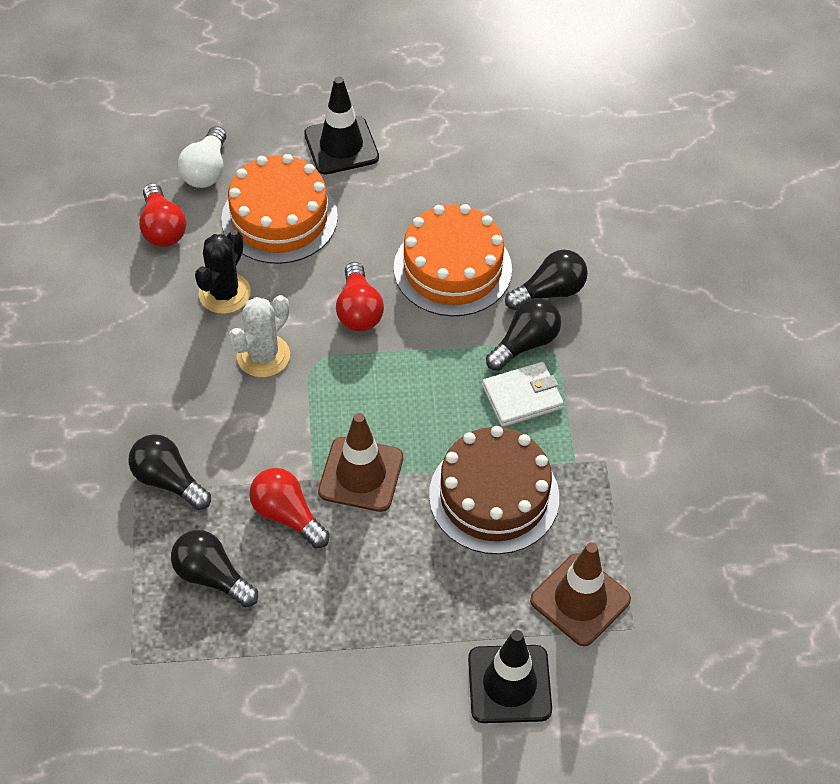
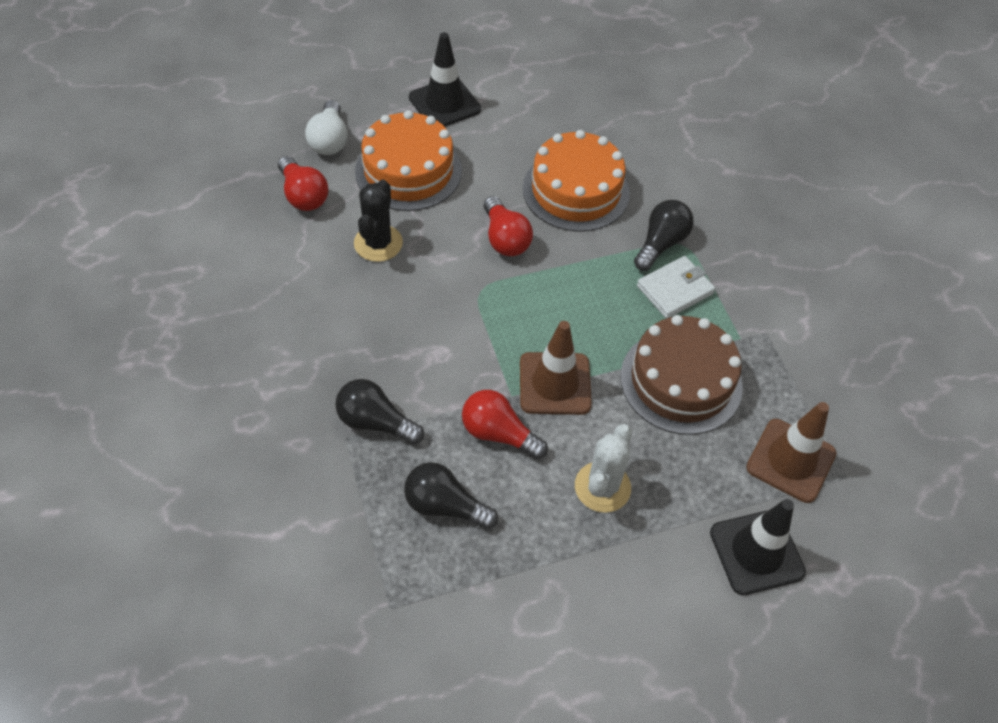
camera: 15 degrees left, 0 degrees up
(263, 356) = (431, 292): white cactus -> white cactus (602, 487)
(550, 292) = (666, 197): black light bulb -> none

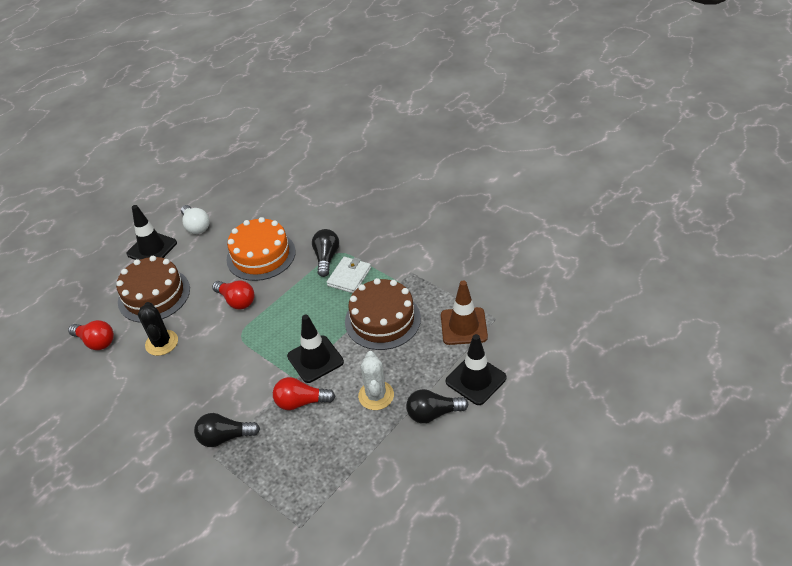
camera: 25 degrees left, 10 degrees down
(329, 140) = (92, 303): white light bulb -> white light bulb (196, 226)
(408, 171) = (154, 295): orange cake -> brown cake
(445, 506) = (295, 456): black light bulb -> black light bulb (433, 413)
(555, 383) = (315, 359): brown traffic cone -> black traffic cone

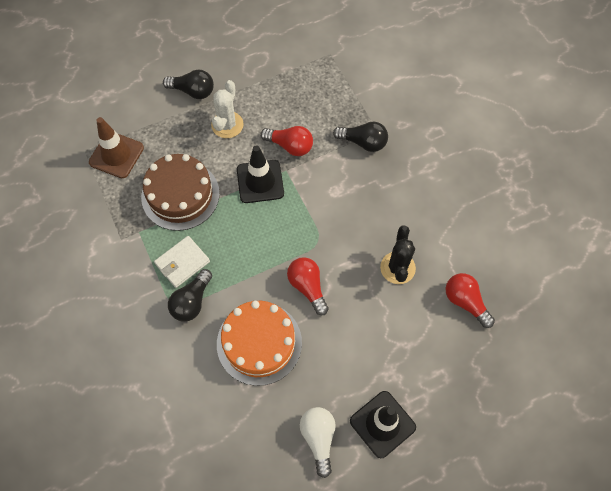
camera: 160 degrees left, 20 degrees up
(154, 295) = (394, 340): brown cake -> none
(476, 379) = (142, 103): black traffic cone -> none

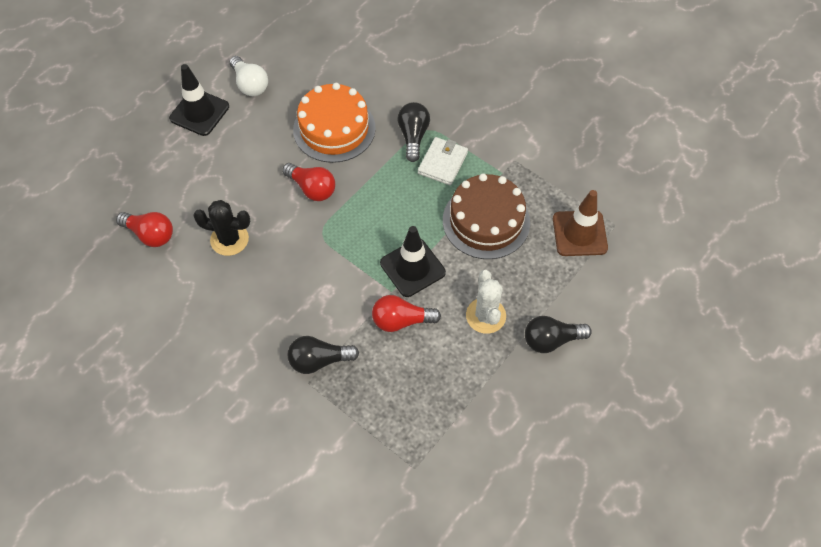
camera: 155 degrees right, 5 degrees down
(397, 268) = (229, 239): black cactus -> black cactus turned 60 degrees counterclockwise

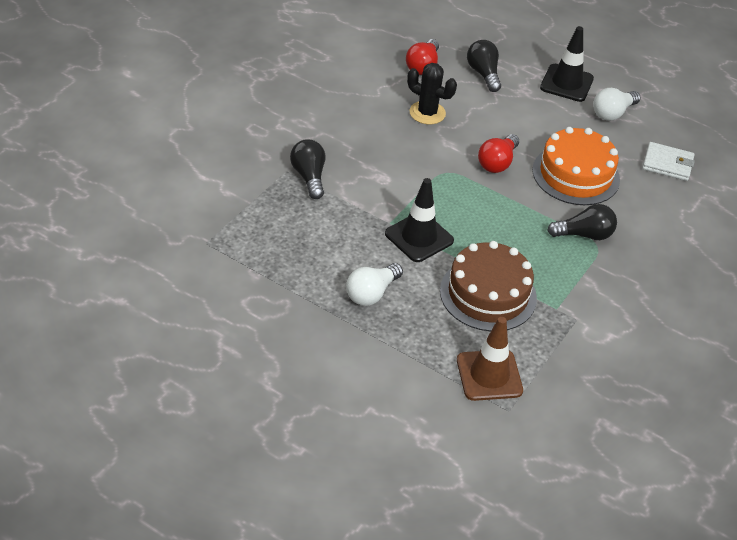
camera: 80 degrees right, 15 degrees down
(229, 239) = (427, 113): black cactus -> black cactus turned 60 degrees counterclockwise
(401, 320) = (357, 230): red light bulb -> none
(442, 163) = (555, 258): white wallet -> white wallet (667, 164)
(486, 315) = (371, 293): white cactus -> white light bulb
(551, 340) = (349, 346): black light bulb -> black light bulb (483, 74)

